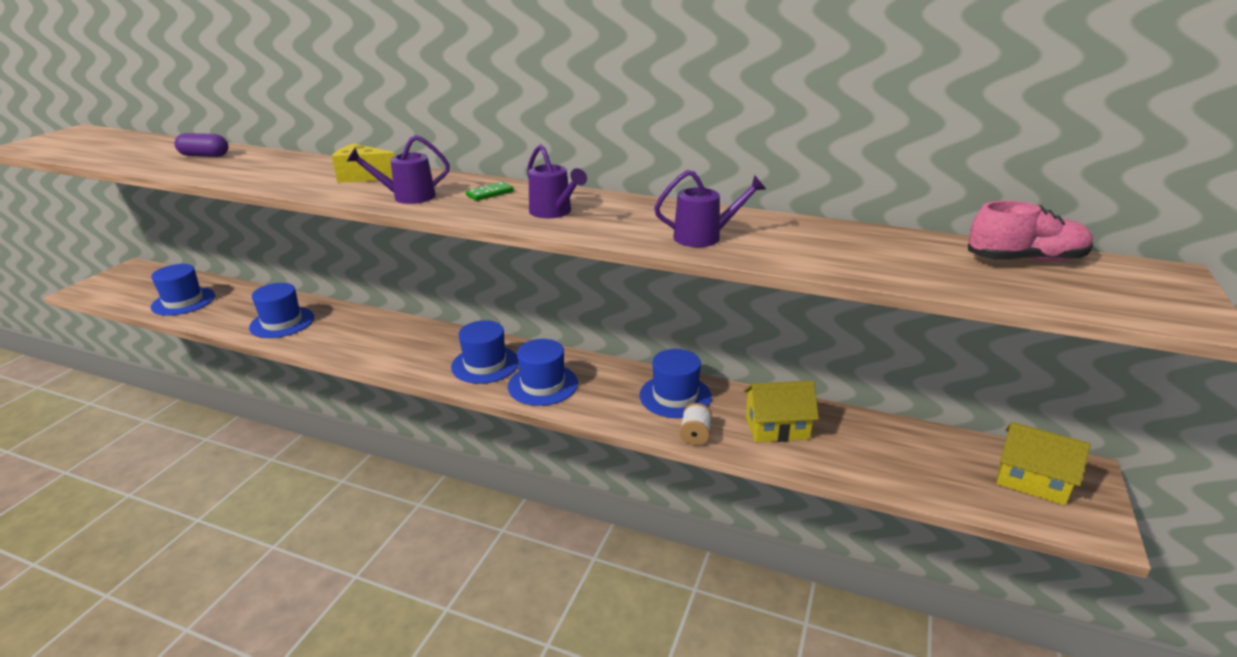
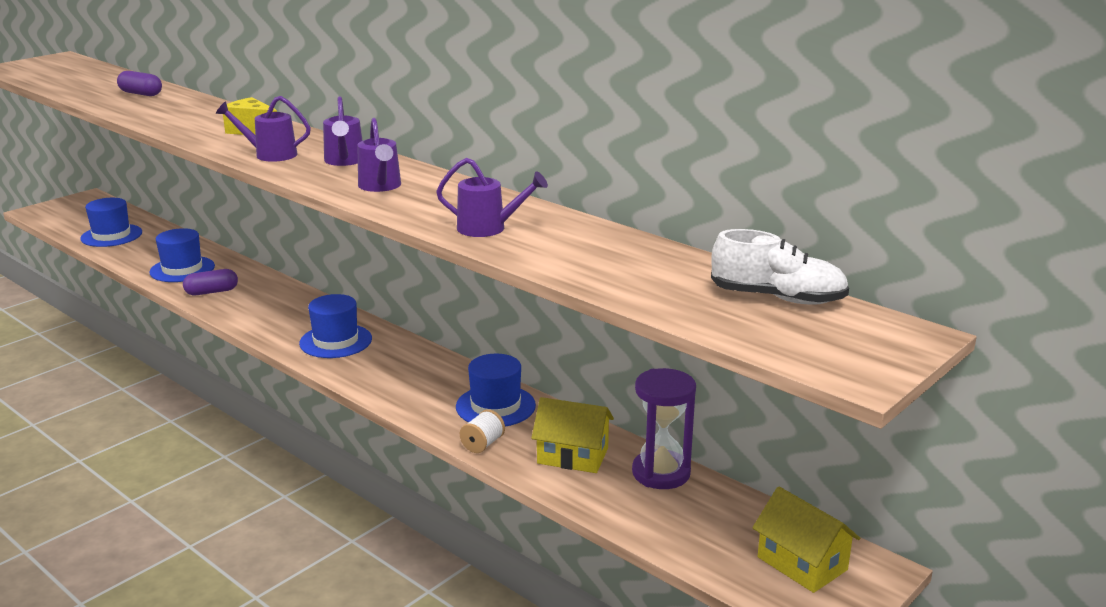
camera: 20 degrees right, 5 degrees down
(328, 339) = (211, 292): none -> purple capsule
(490, 194) = (344, 161): green domino -> purple watering can
(543, 385) = (375, 370): blue hat -> none
(857, 426) = (661, 473): none -> purple hourglass
(1025, 260) = (777, 298): pink shoe -> white shoe

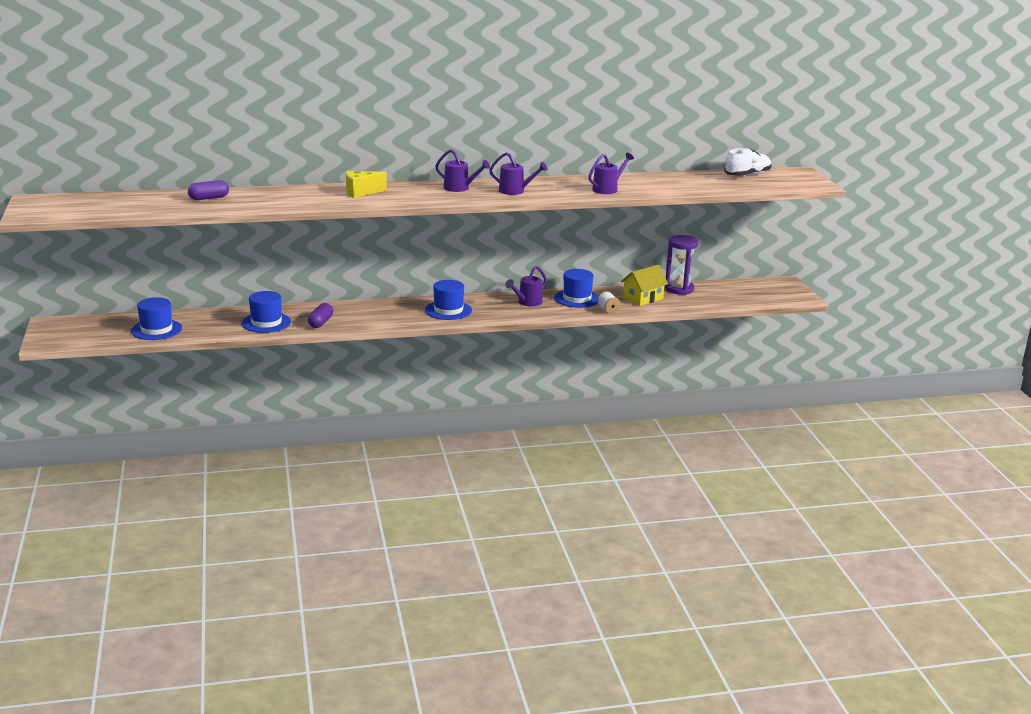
camera: 55 degrees left, 0 degrees up
(269, 154) = (417, 197): purple watering can -> purple watering can (527, 302)
(802, 563) = (768, 290): yellow house -> none

